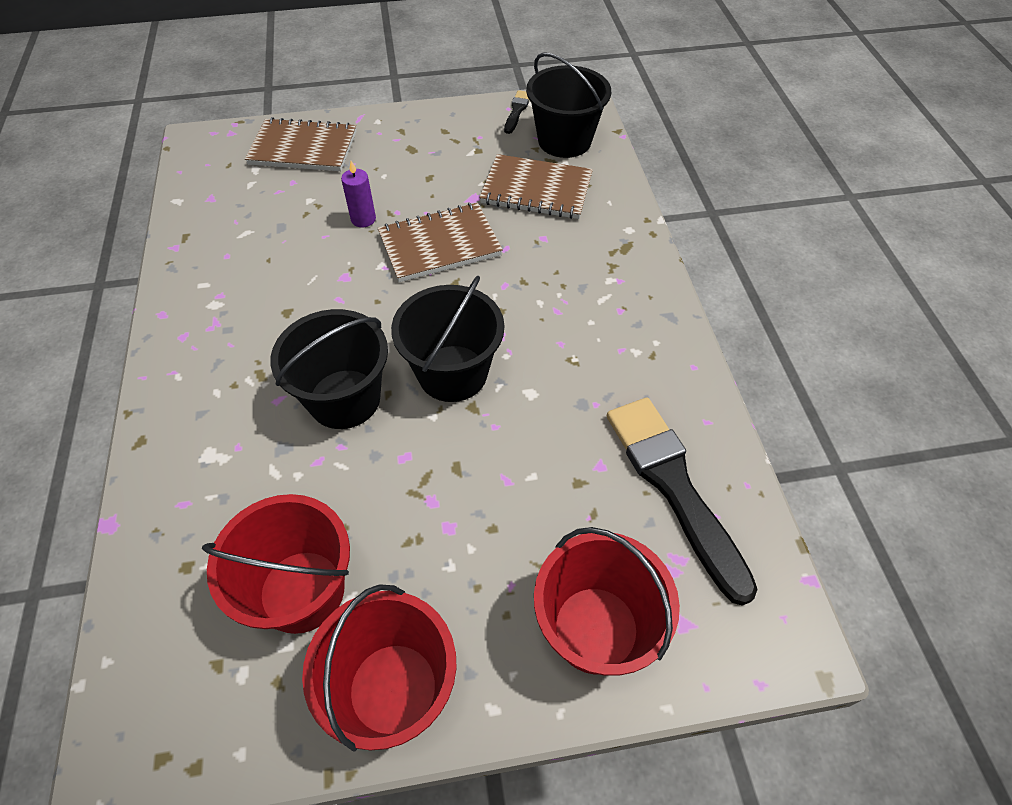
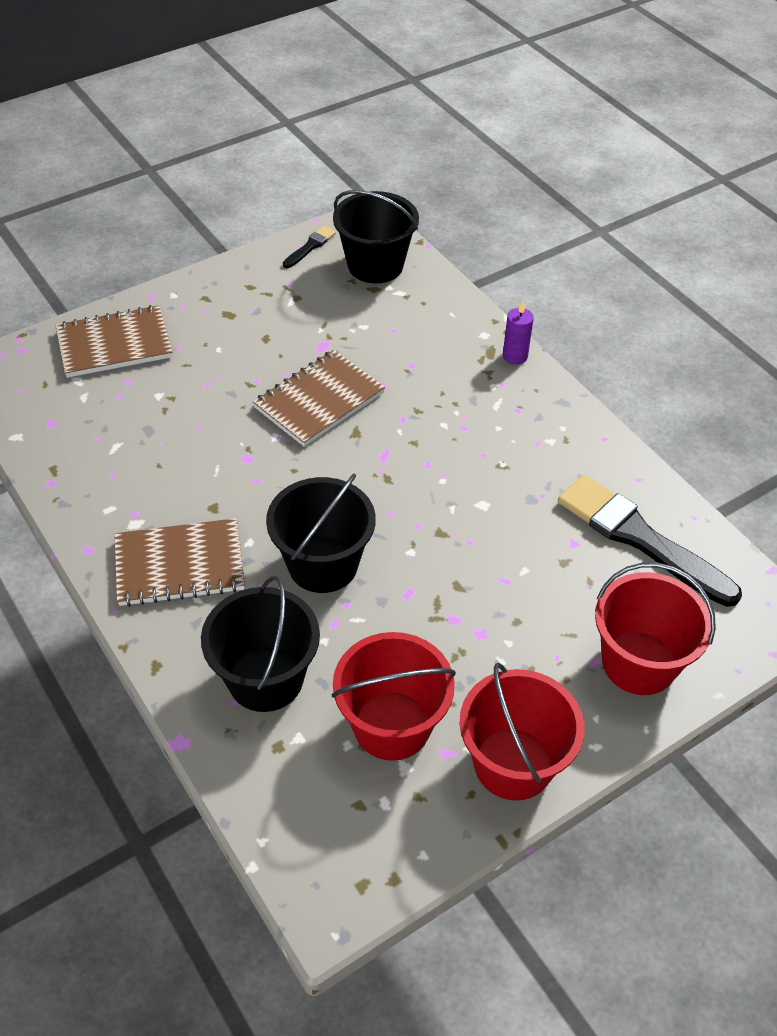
camera: 25 degrees left, 5 degrees down
(363, 219) = (228, 398): purple candle -> purple candle (515, 356)
(452, 373) = (405, 510): black bucket -> black bucket (265, 679)
(517, 111) = (310, 246): black brush -> black brush turned 45 degrees clockwise
(536, 190) = (378, 321): brown notebook -> brown notebook (179, 565)

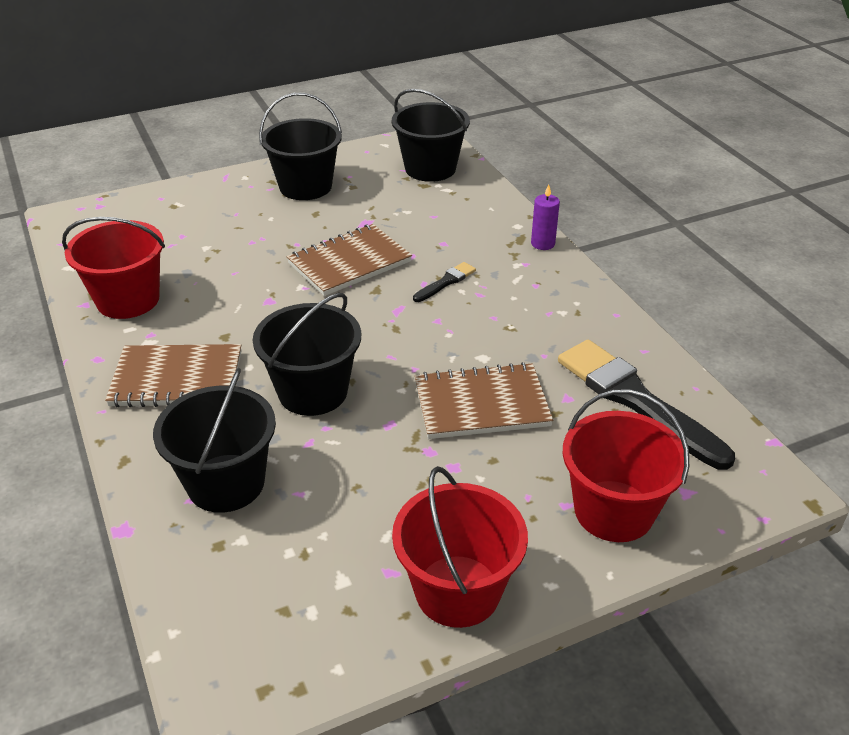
camera: 10 degrees right, 10 degrees down
(114, 344) = (180, 208): brown notebook -> brown notebook (481, 404)
(245, 302) = (305, 186): none -> black bucket
(310, 246) = (376, 152): black brush -> black brush (446, 282)
(392, 725) = (340, 539): red bucket -> red bucket (128, 300)

